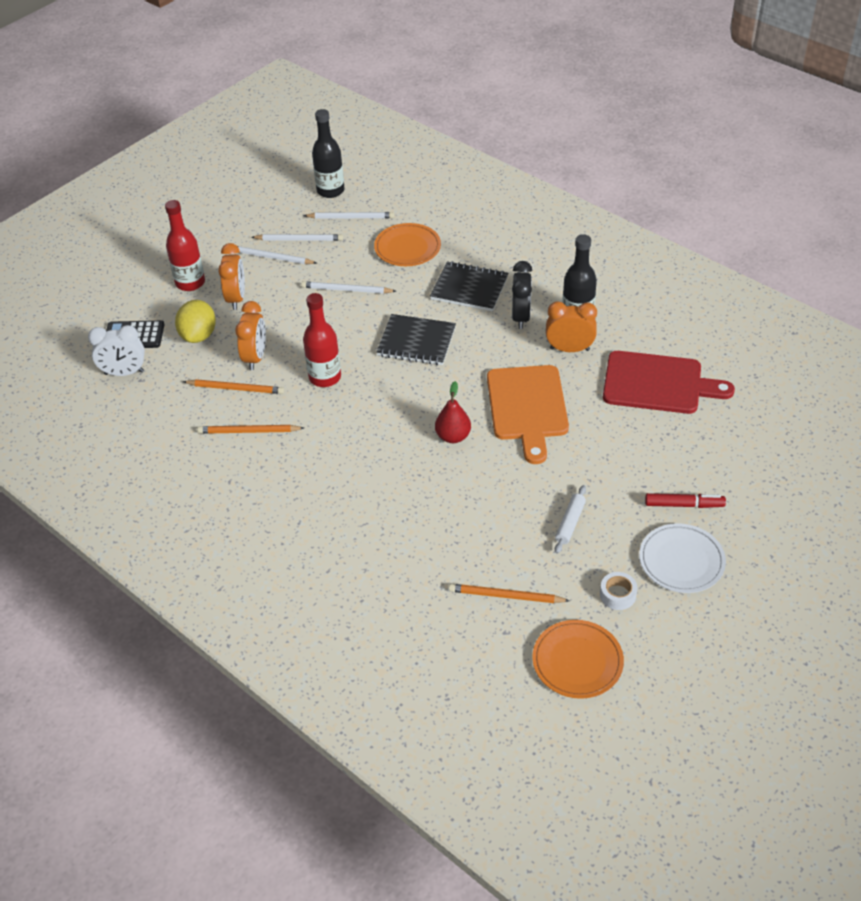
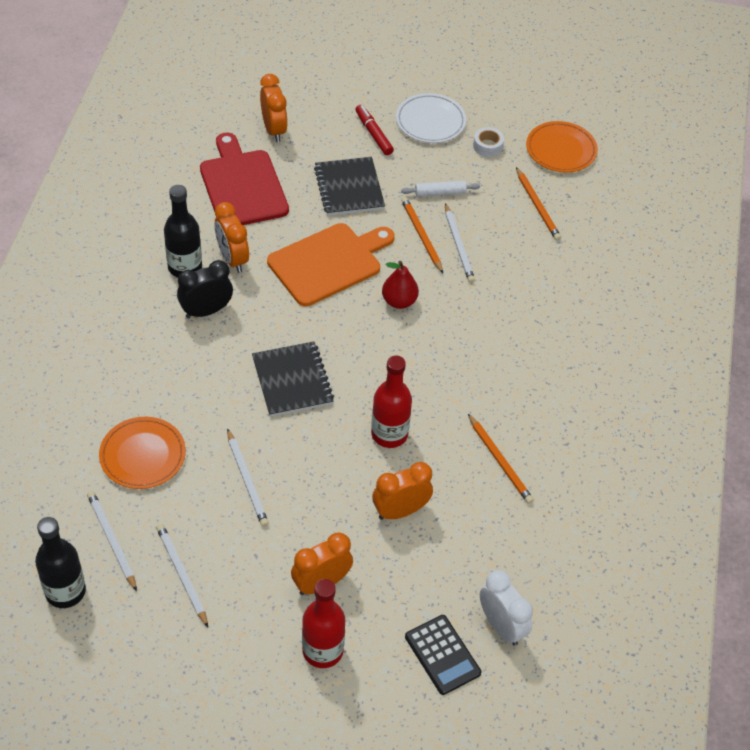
camera: 125 degrees left, 5 degrees up
(198, 335) = (402, 586): yellow lemon -> none
(236, 388) = (454, 504): orange pencil -> orange pencil (421, 236)
(271, 257) = (231, 587): white pencil -> white pencil (458, 245)
(469, 288) = (184, 370): black notebook -> black notebook (349, 188)
(726, 430) = (274, 130): none -> orange clock

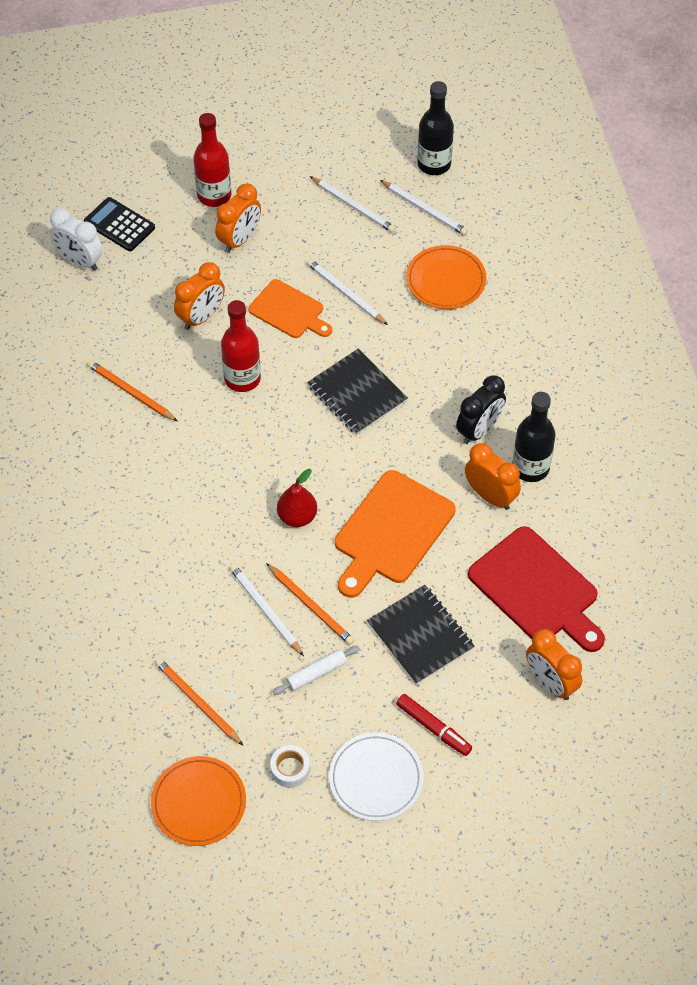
camera: 160 degrees right, 5 degrees up
(312, 484) = (289, 311): none -> orange cutting board

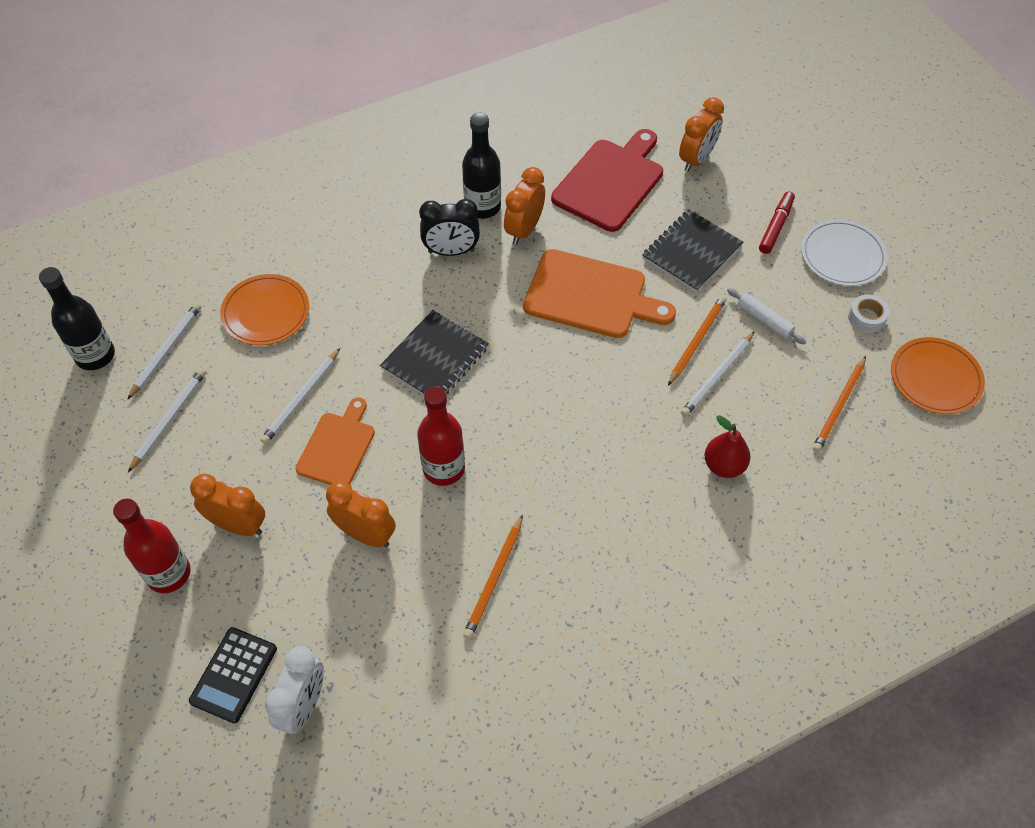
camera: 105 degrees left, 0 degrees up
(297, 517) = (602, 375): red pear -> red pear (724, 465)
(479, 430) = (451, 251): black clock -> black clock turned 150 degrees clockwise

